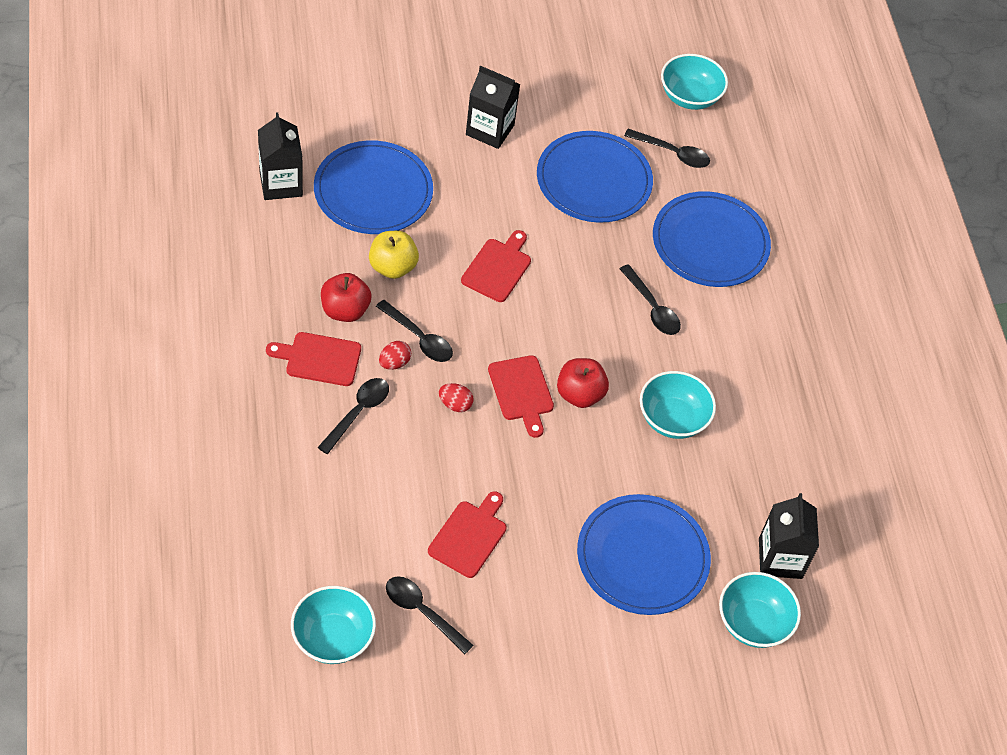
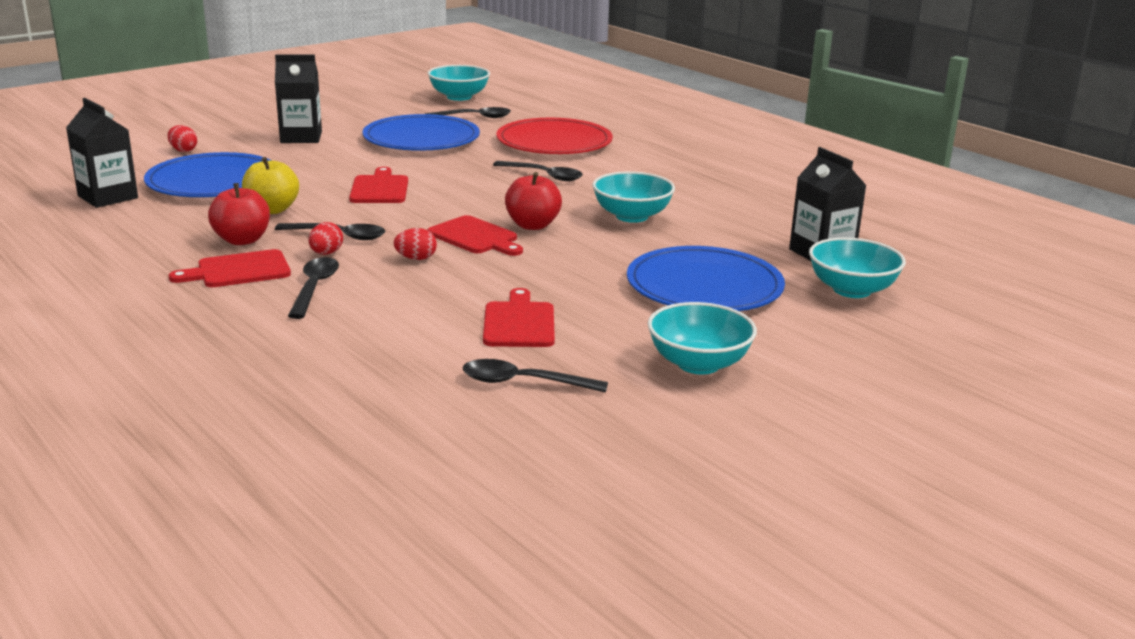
camera: 25 degrees left, 30 degrees down
(333, 638) = (436, 433): turquoise bowl -> turquoise bowl (698, 364)
(378, 115) = (183, 150): none -> red egg
(710, 243) = (554, 142): blue plate -> red plate

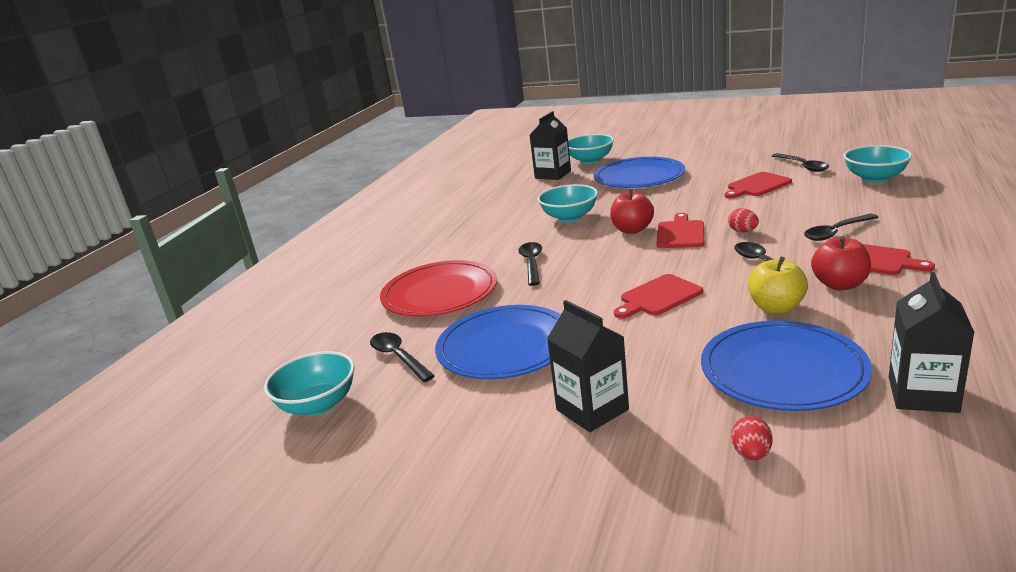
camera: 115 degrees left, 0 degrees up
(326, 253) = (793, 253): red egg -> none
(698, 364) = (719, 155): turquoise bowl -> turquoise bowl (875, 178)

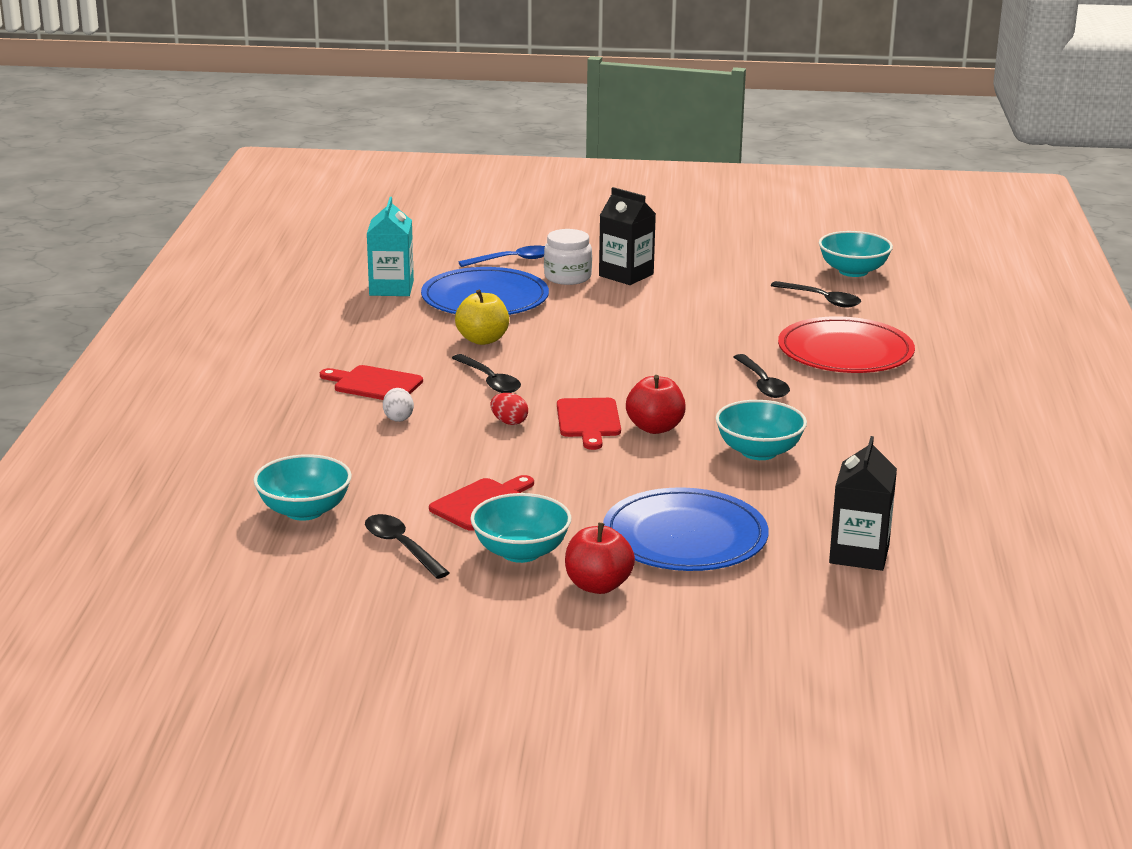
camera: 160 degrees right, 0 degrees up
(505, 346) = (727, 308): blue plate -> none
(590, 160) = (808, 595): turquoise bowl -> turquoise bowl (521, 552)
(658, 297) = (597, 348): red cutting board -> none
(671, 409) = (567, 277): none -> white jar
(751, 454) = (512, 260): red egg -> blue spoon
(836, 232) = (398, 418): black spoon -> white egg
(839, 285) = (418, 359): red apple -> red apple (598, 586)
(923, 394) = (391, 288): black carton -> turquoise carton

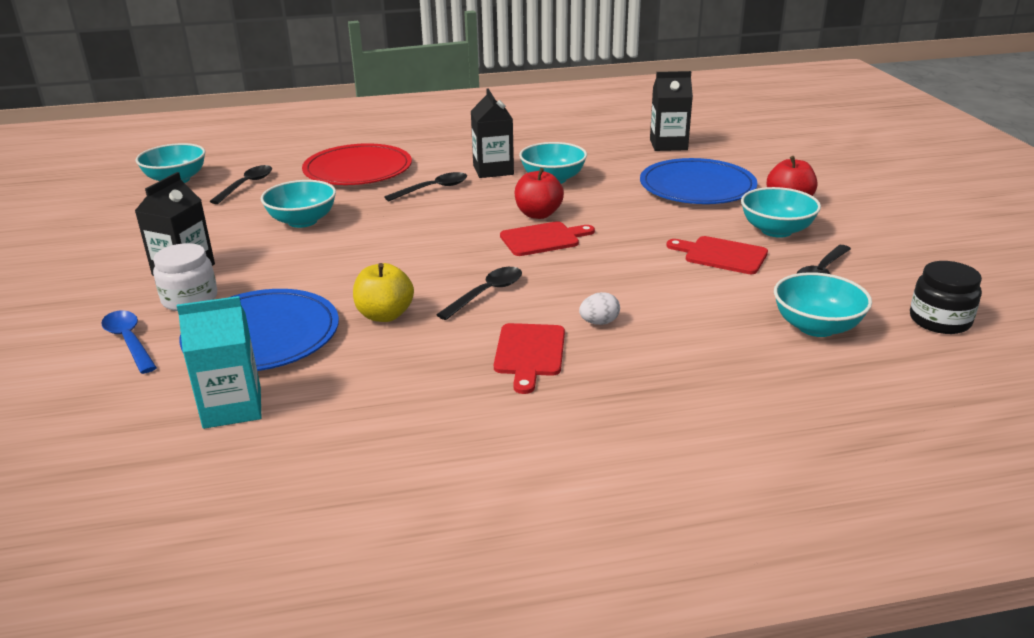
camera: 105 degrees left, 5 degrees up
(258, 577) = (939, 320): none -> black jar
(509, 422) = (569, 270): red egg -> none
(706, 320) = (302, 221): none -> turquoise bowl
(809, 422) = (493, 170): none -> black carton

